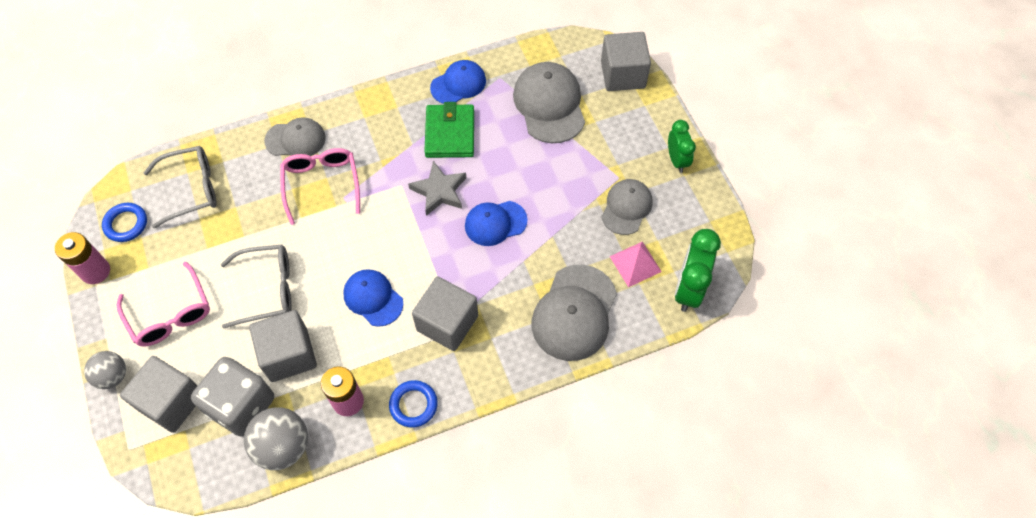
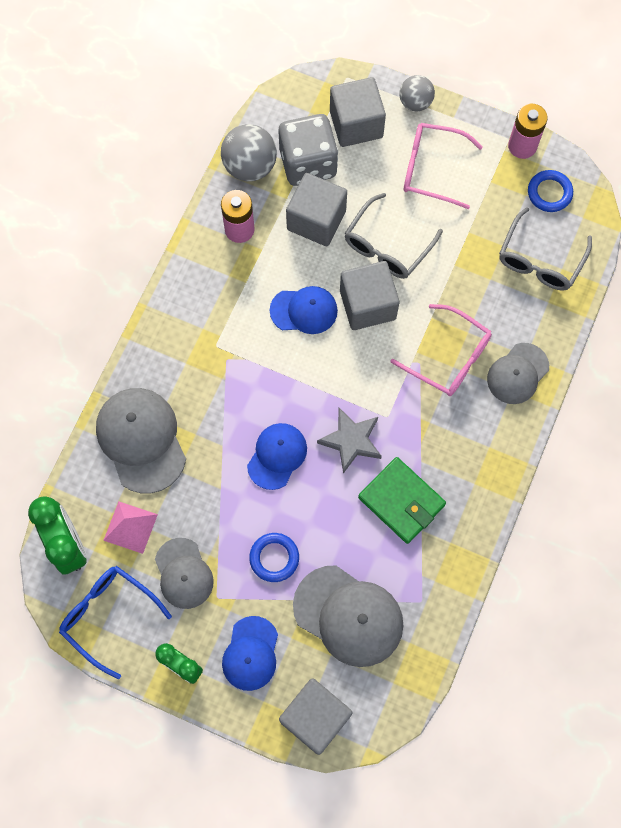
camera: 135 degrees right, 10 degrees up
(413, 405) = (191, 268): blue ring -> blue ring (274, 558)
(447, 323) = (229, 344): grey cube -> grey cube (367, 305)
(458, 84) = (449, 558): blue cap -> blue cap (250, 653)
(699, 225) = (107, 615): none -> blue glasses

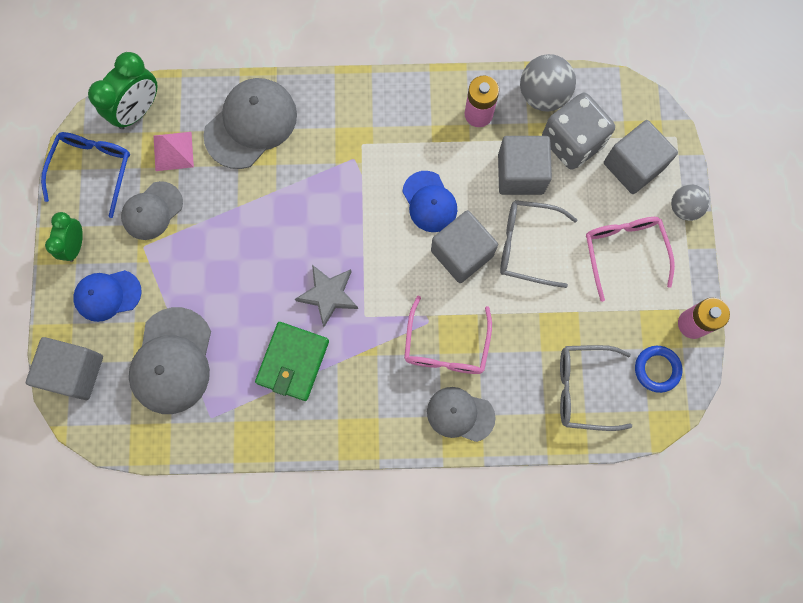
camera: 65 degrees right, 5 degrees up
(274, 558) = (196, 277): blue ring -> none
(277, 456) = (286, 239): blue cap -> none

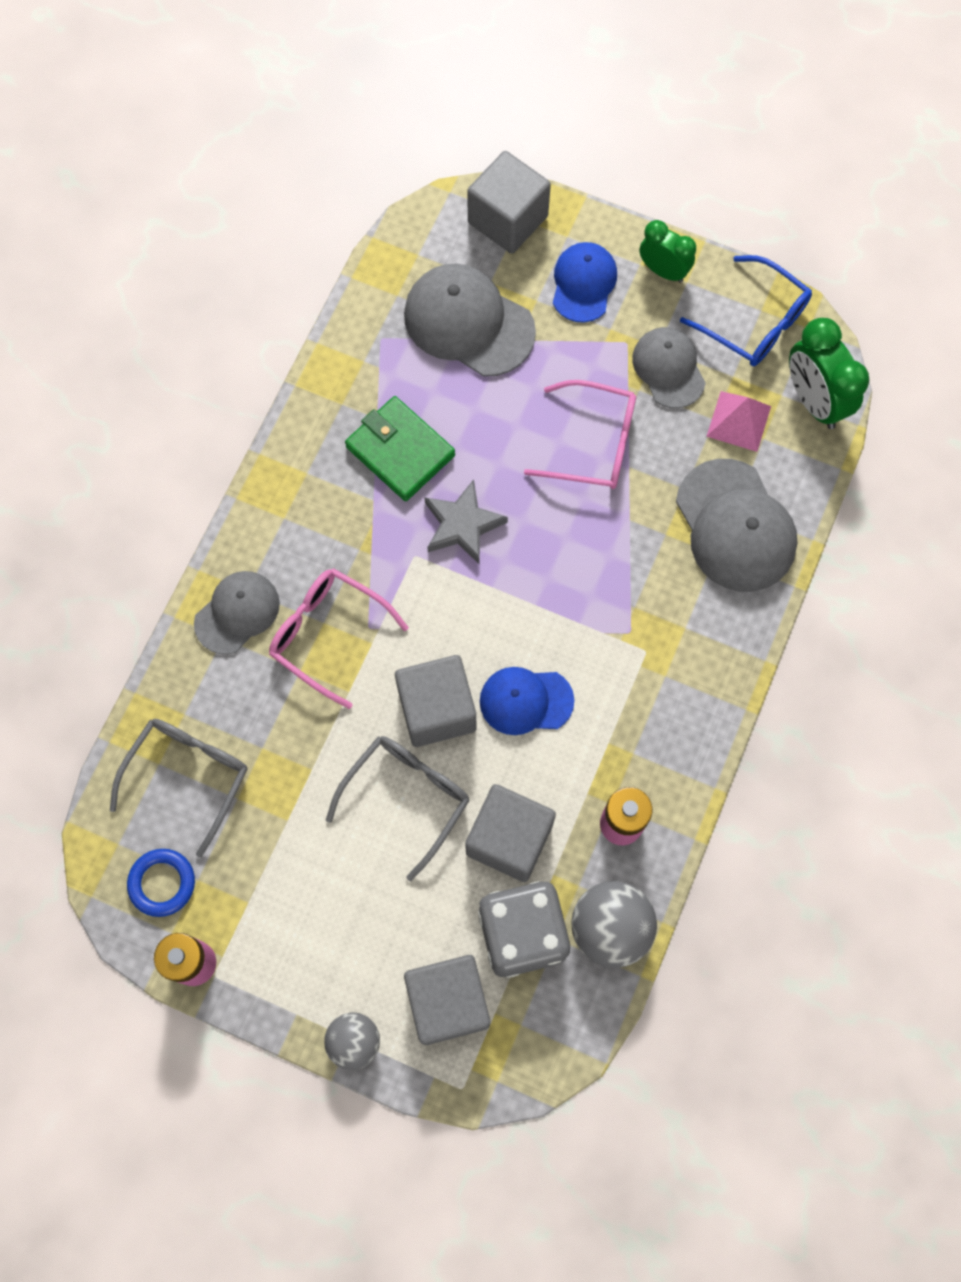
camera: 115 degrees right, 5 degrees down
(623, 251) = (337, 923): pink glasses -> pink glasses (595, 444)

